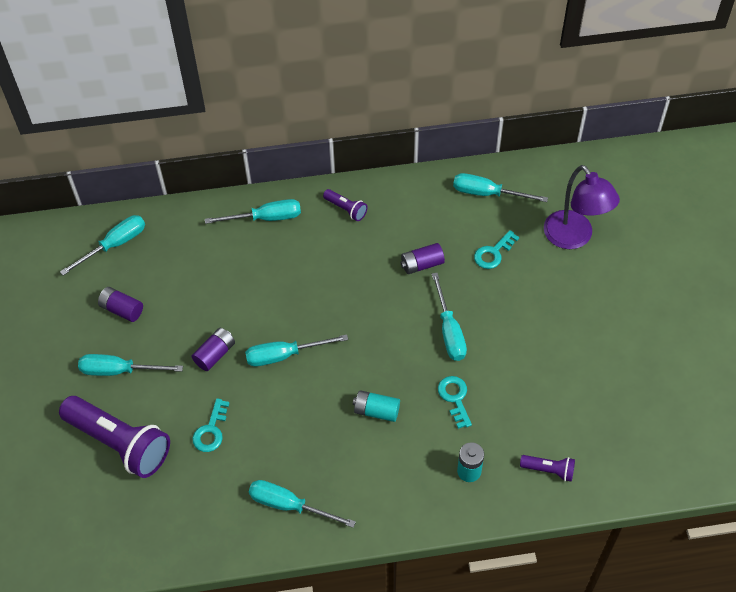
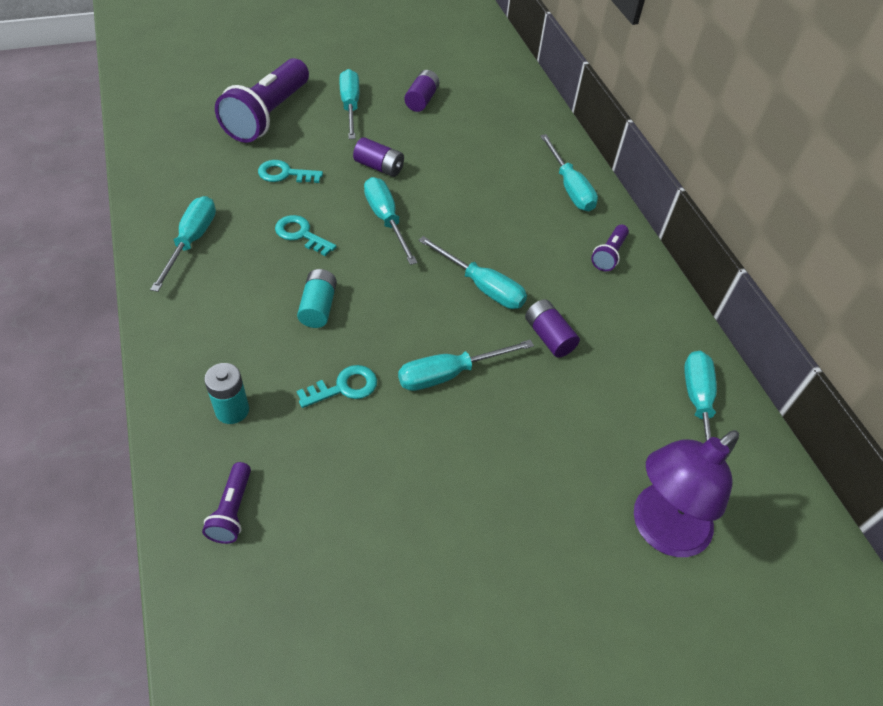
camera: 75 degrees right, 5 degrees down
(114, 245) = (497, 87): turquoise screwdriver -> turquoise screwdriver (482, 286)
(493, 253) = (594, 419): turquoise key -> turquoise key (301, 234)

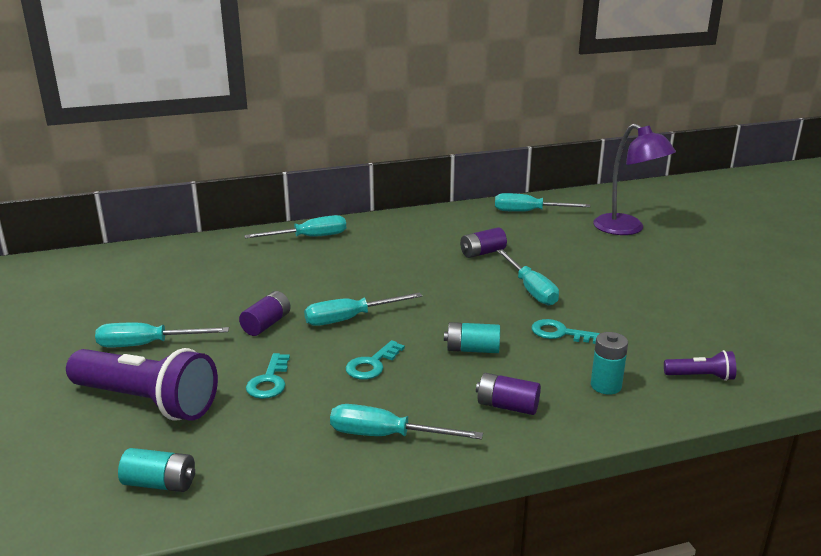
camera: 85 degrees left, 25 degrees down
(169, 132) = (160, 483): none -> turquoise battery
(344, 387) = (560, 333): turquoise key -> turquoise key turned 45 degrees counterclockwise
(421, 100) = (151, 302): purple battery -> purple battery (507, 406)
(482, 286) = (433, 276): turquoise screwdriver -> none
(609, 255) = (391, 228): purple flashlight -> none

